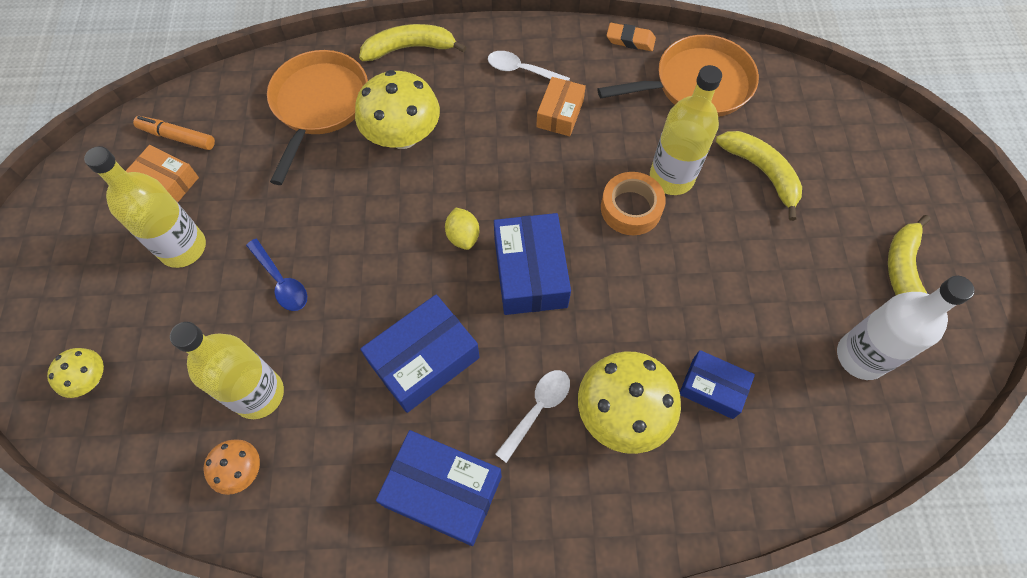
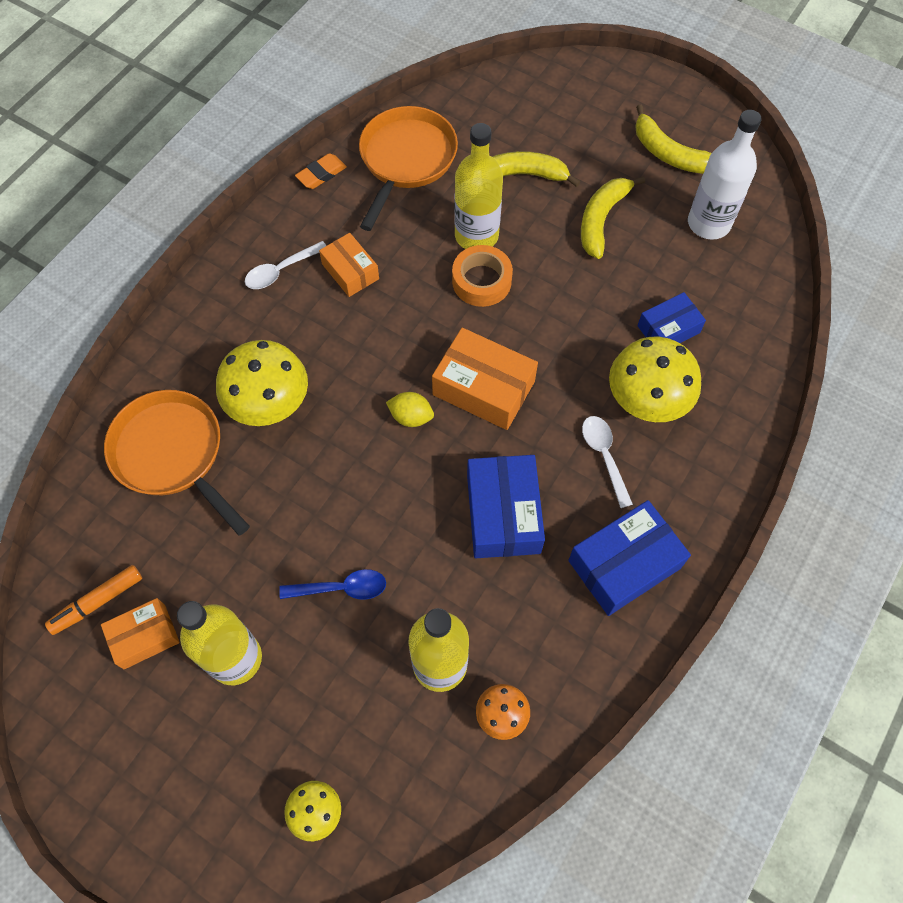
camera: 55 degrees left, 0 degrees up
(409, 48) = (175, 342): yellow banana -> yellow banana (601, 220)
(530, 273) = (483, 388): blue box -> orange box

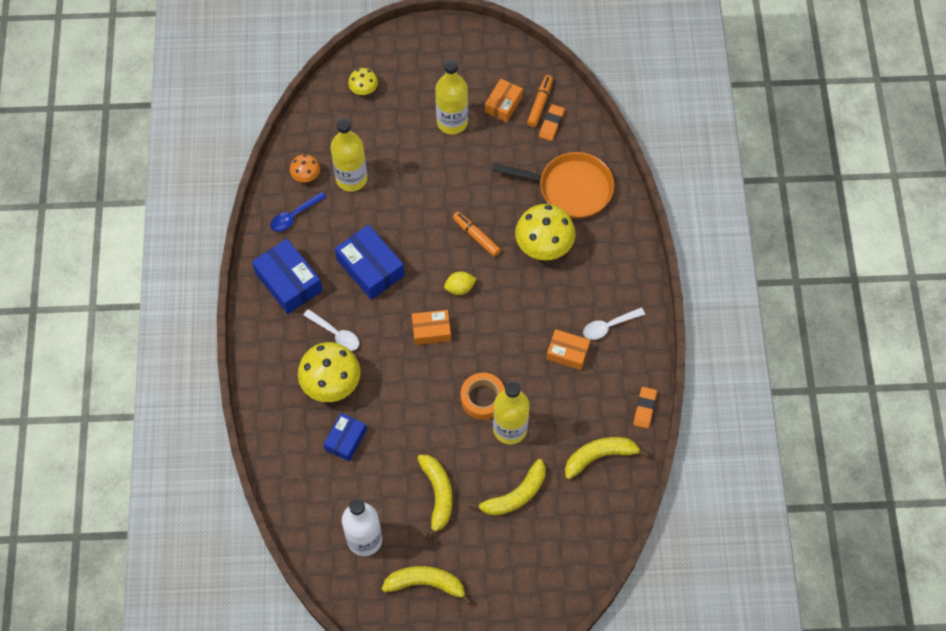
camera: 145 degrees right, 0 degrees up
(111, 560) = (551, 124): none -> orange eraser
(281, 271) = (609, 326): white spoon -> white spoon turned 135 degrees counterclockwise
(339, 468) = (476, 236): none -> orange marker
(341, 588) = (427, 181): blue spoon -> blue spoon (294, 216)
(406, 160) = (599, 456): orange pan -> yellow banana
(483, 388) = (431, 330): orange box -> orange box, size x0.62
(624, 564) = (288, 282): blue box -> blue box turned 60 degrees counterclockwise

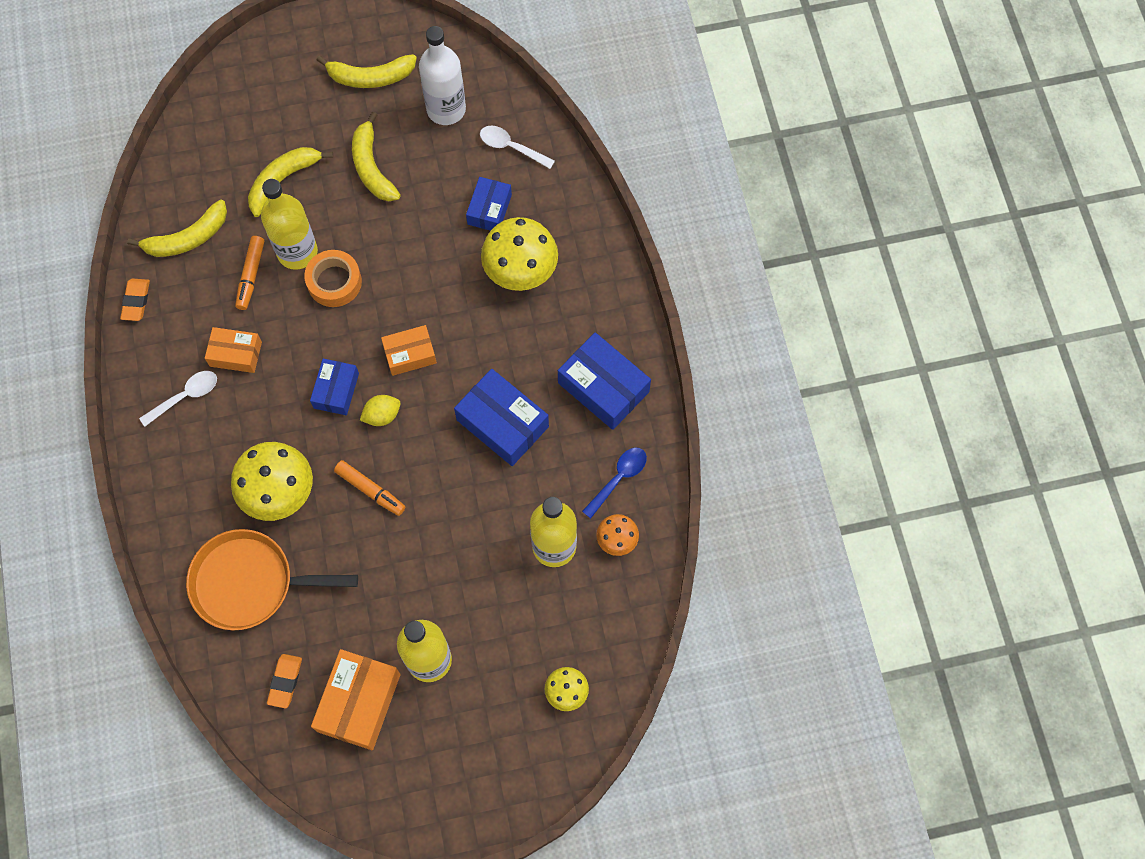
camera: 170 degrees right, 5 degrees up
(335, 334) = (528, 331): white spoon -> white spoon (511, 147)
(492, 312) = (336, 390): none -> blue box
(503, 104) = (359, 702): orange box -> orange box, size x1.60
(540, 104) = (305, 713): orange marker -> orange marker (251, 276)

